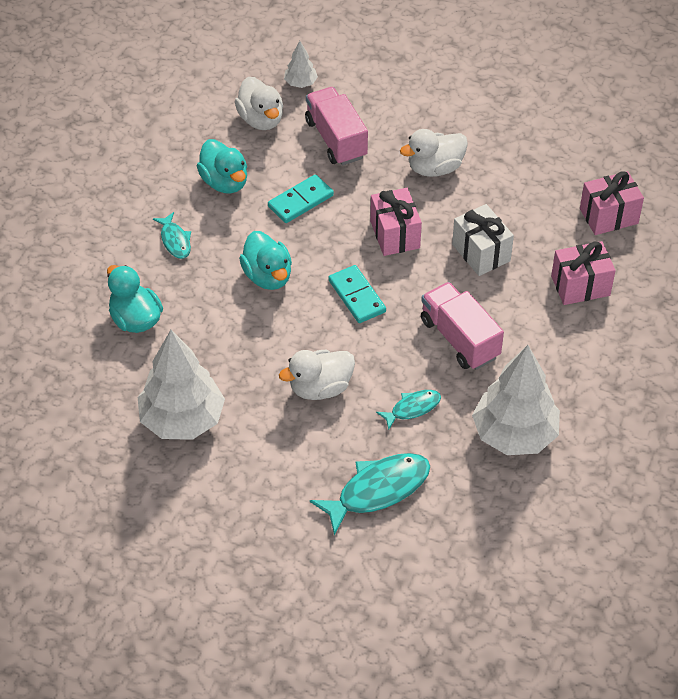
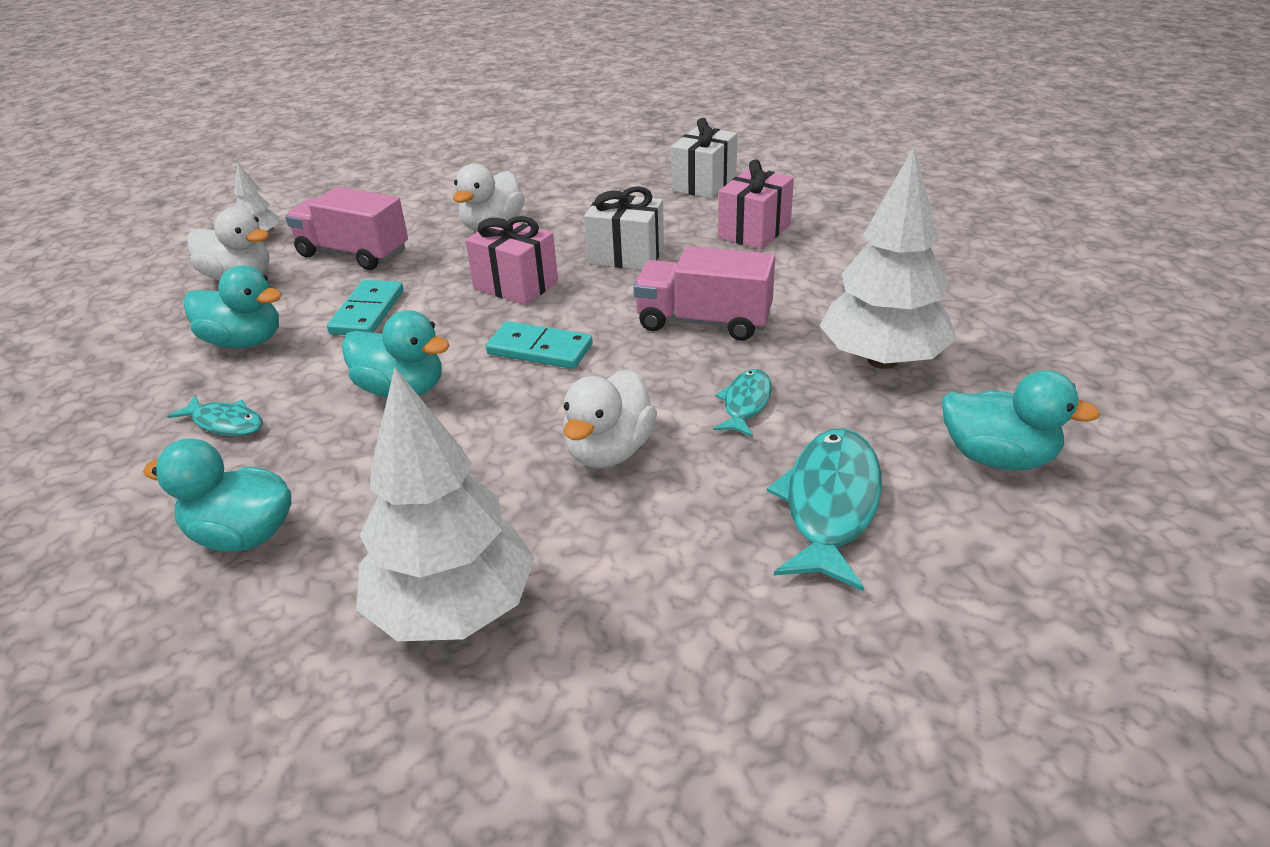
camera: 40 degrees left, 15 degrees down
(484, 528) = (998, 457): none -> turquoise duck
(608, 216) = (704, 184): pink gift -> white gift

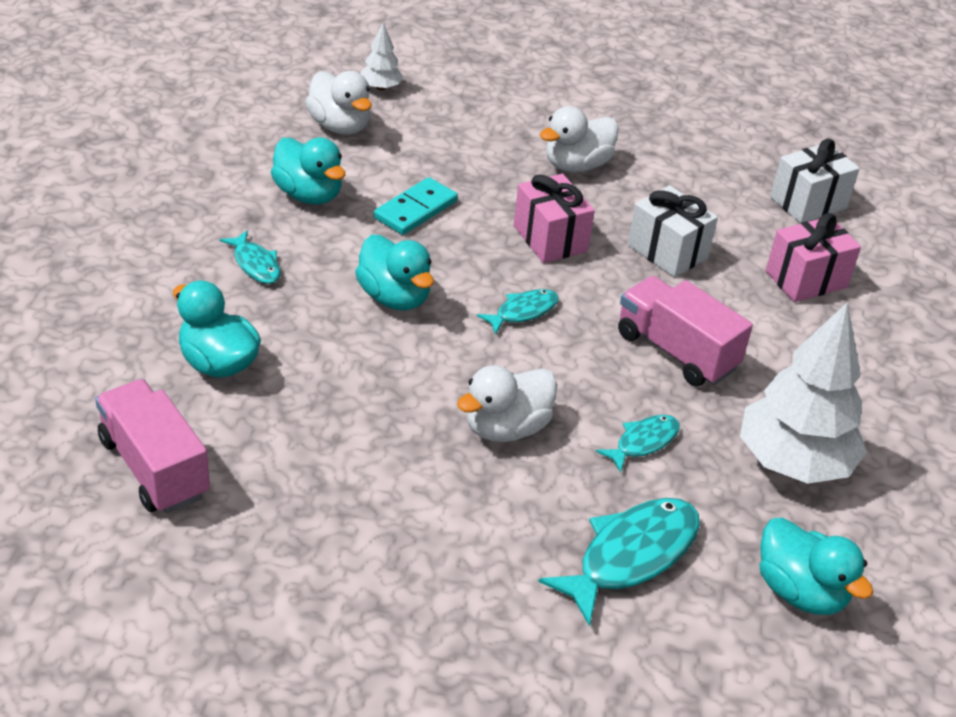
camera: 25 degrees right, 5 degrees up
(353, 253) = (442, 142): pink truck -> pink truck (154, 467)
(453, 609) = (315, 488): white tree -> none
(540, 349) = (523, 312): turquoise domino -> turquoise fish

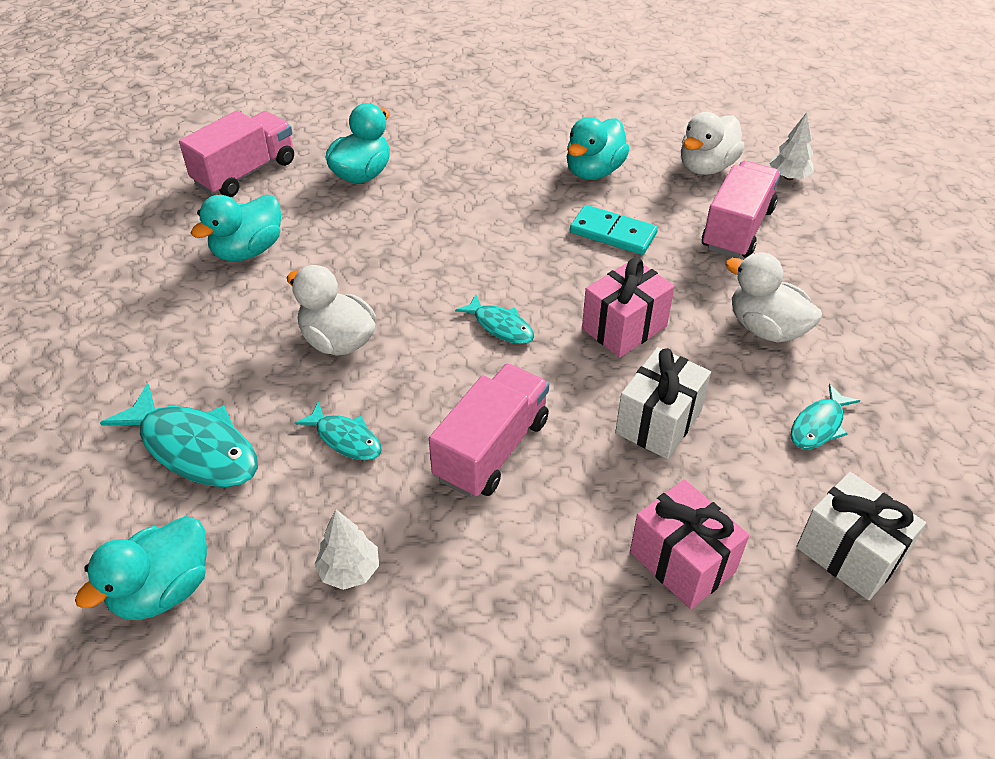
camera: 80 degrees right, 5 degrees up
(255, 264) = (486, 165): turquoise fish -> turquoise fish (819, 425)
(394, 297) = (482, 244): turquoise duck -> turquoise duck (248, 250)
(442, 138) = (737, 229): none -> pink truck
(793, 462) = (349, 571): white tree -> white tree, size x0.46

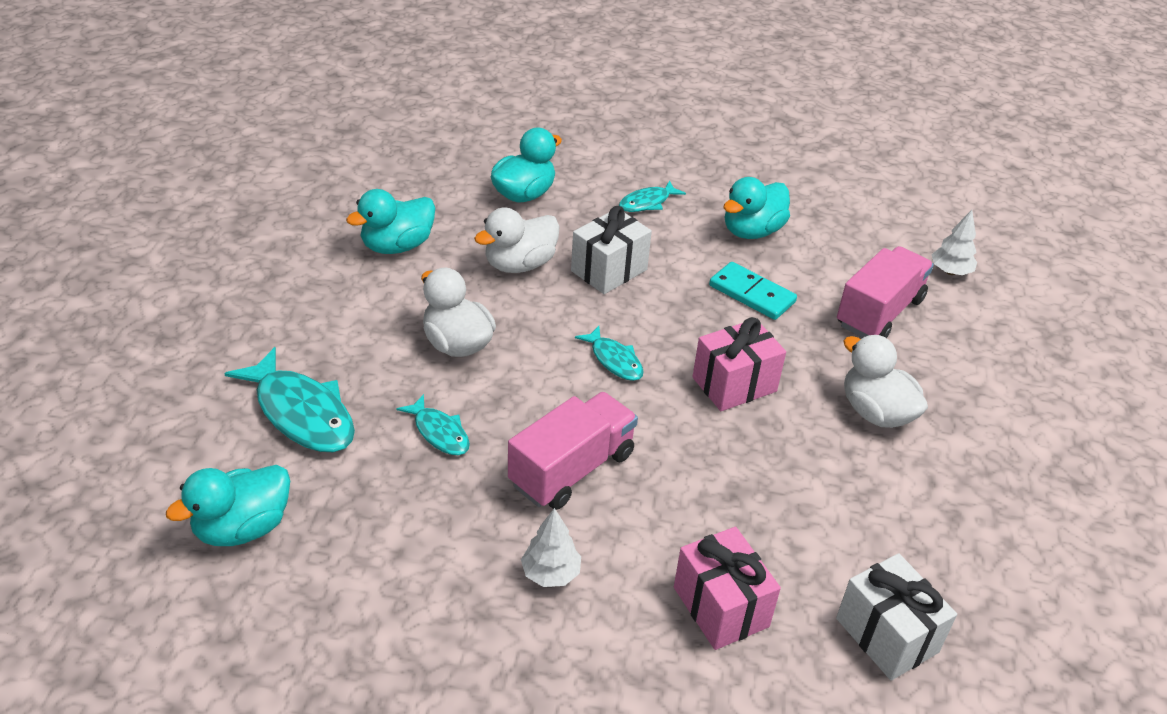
camera: 10 degrees right, 5 degrees down
(245, 173) = (414, 174): pink truck -> none
(349, 571) = (410, 547): white tree -> white tree (550, 573)
(658, 422) = (739, 478): white gift -> white gift (609, 270)
(706, 167) = (868, 247): white duck -> white duck (519, 264)
(819, 425) = (898, 513): turquoise fish -> turquoise fish (647, 202)

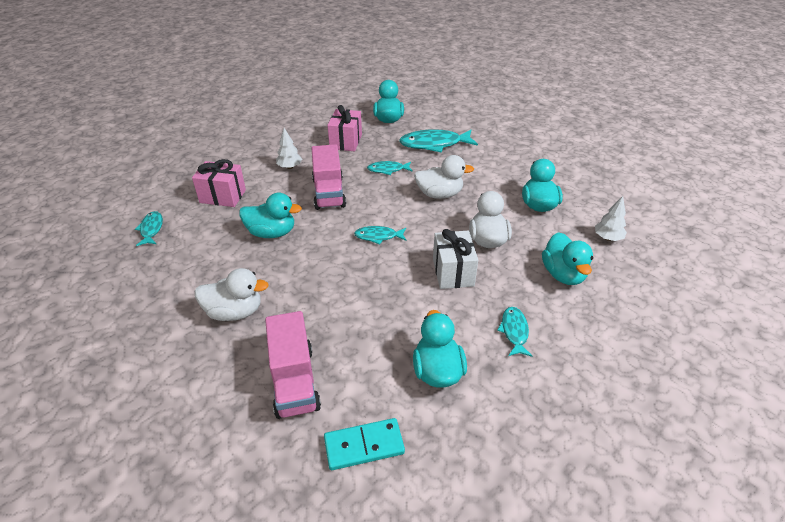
camera: 130 degrees right, 0 degrees up
(726, 474) = (272, 233): none -> turquoise duck
(734, 384) = (316, 269): pink gift -> pink gift (346, 142)
(751, 294) = (374, 324): turquoise domino -> turquoise domino (364, 445)
(886, 635) = (151, 229): white gift -> turquoise fish
(950, 271) = (282, 473): white tree -> white tree (607, 238)

